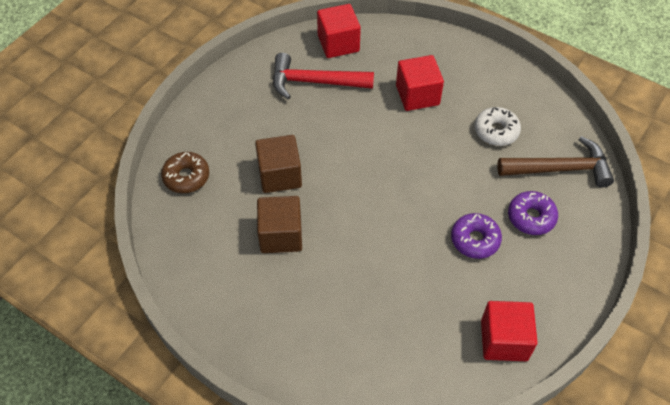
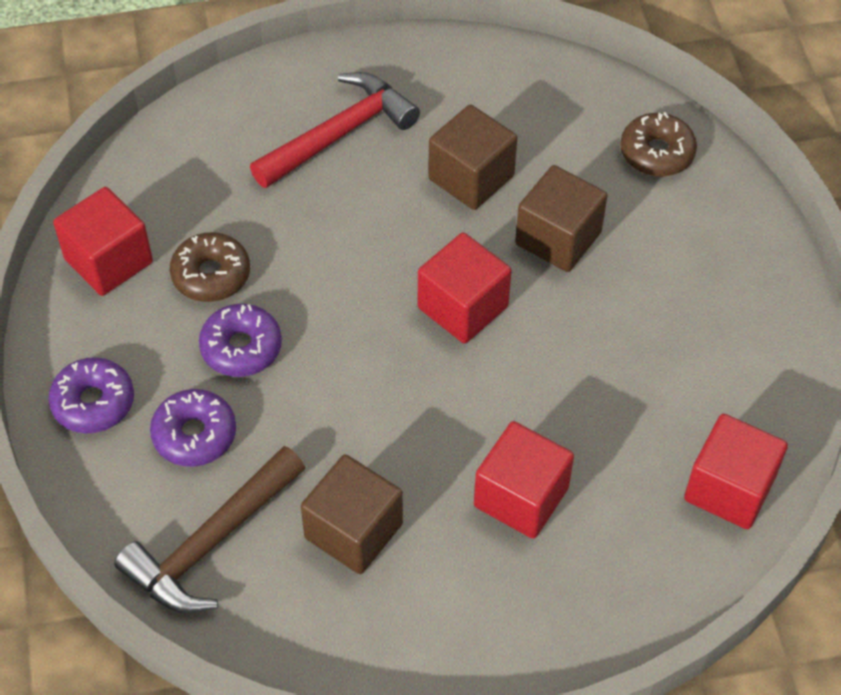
camera: 135 degrees right, 0 degrees up
(315, 82) = (678, 396): red hammer -> red hammer (339, 134)
(356, 179) = (463, 307): none -> red cube
(457, 288) = (211, 275): none -> brown donut
(496, 131) = (353, 531): white donut -> brown cube
(568, 268) = (93, 402): none -> purple donut

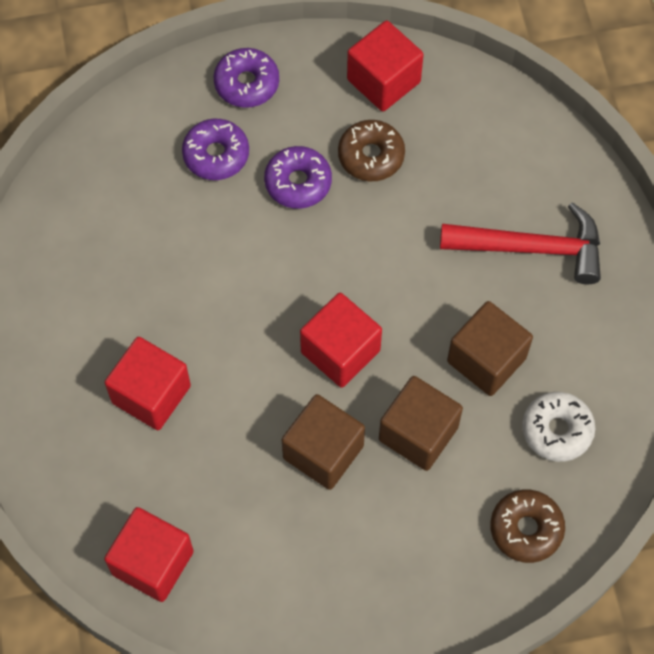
camera: 90 degrees right, 10 degrees up
(212, 542) = (121, 173): brown hammer -> none
(339, 134) = (531, 248): red hammer -> red hammer turned 45 degrees counterclockwise
(353, 531) = (126, 270): brown cube -> brown cube (323, 452)
(548, 123) = (557, 430): none -> white donut

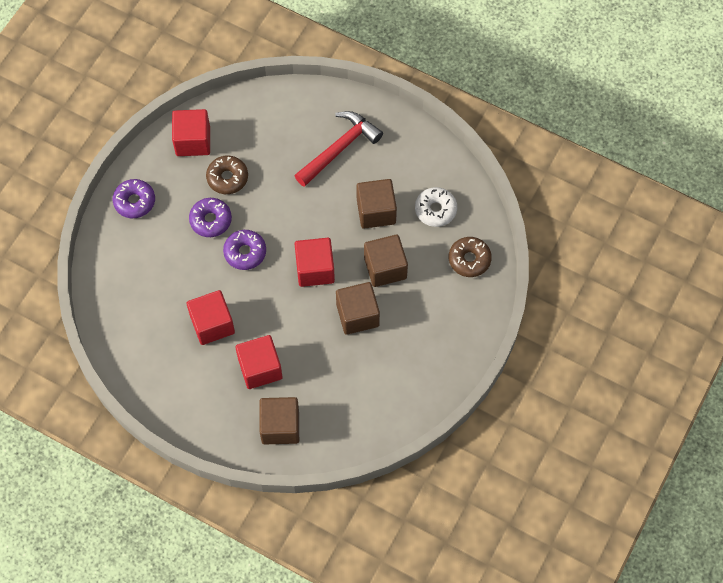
camera: 50 degrees left, 0 degrees up
(93, 480) = (280, 426): none -> brown cube
(153, 562) = (345, 430): red cube -> red cube (212, 324)
(216, 155) = (160, 245): purple donut -> purple donut (245, 252)

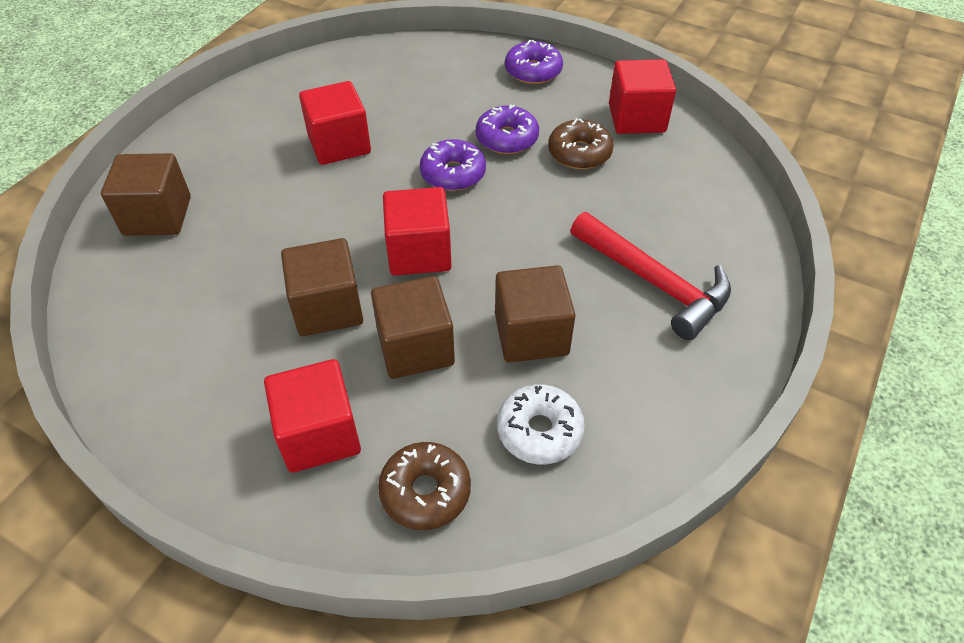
camera: 90 degrees right, 15 degrees down
(260, 368) = (258, 193): red cube -> red cube (319, 434)

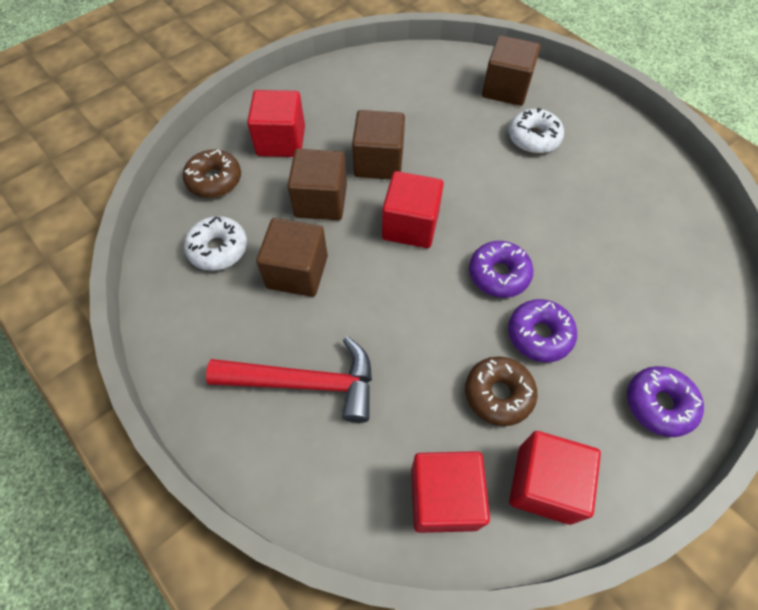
camera: 110 degrees right, 10 degrees up
(245, 179) = (533, 138): none -> white donut
(339, 144) = (563, 202): red cube -> red cube (444, 497)
(654, 282) = (305, 383): red hammer -> red hammer turned 150 degrees counterclockwise

